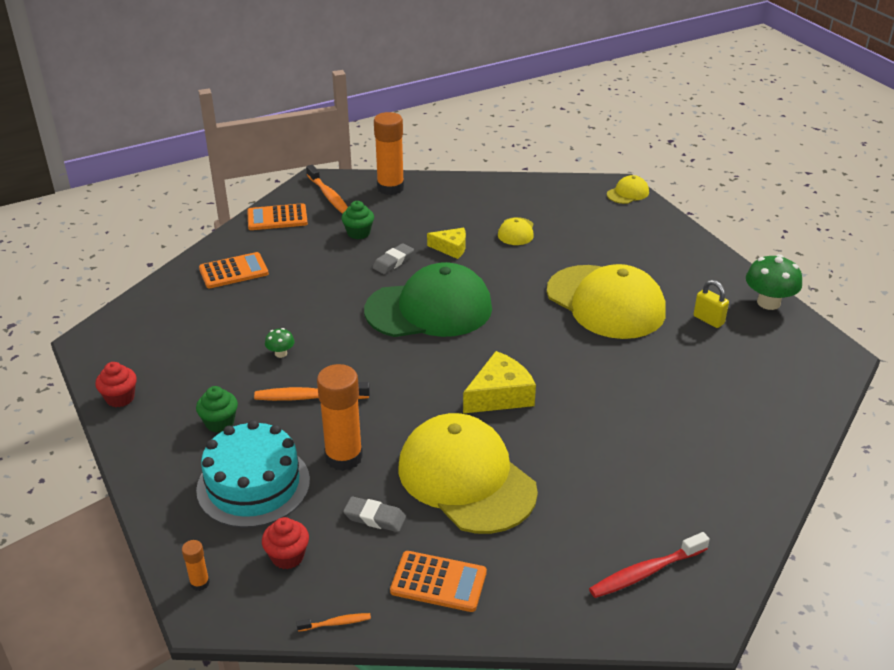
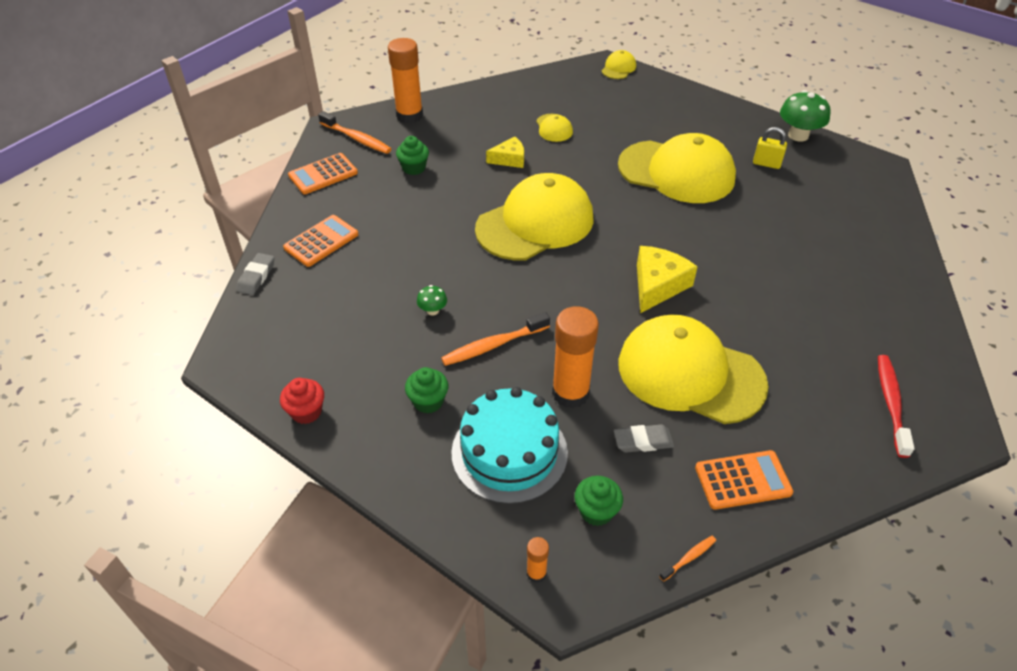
camera: 25 degrees left, 10 degrees up
(287, 556) = (596, 511): red cupcake -> green cupcake
(393, 262) = (468, 187): grey eraser -> grey eraser (256, 277)
(429, 309) = (535, 223): green cap -> yellow cap
(645, 572) = (891, 403): red toothbrush -> red toothbrush turned 150 degrees clockwise

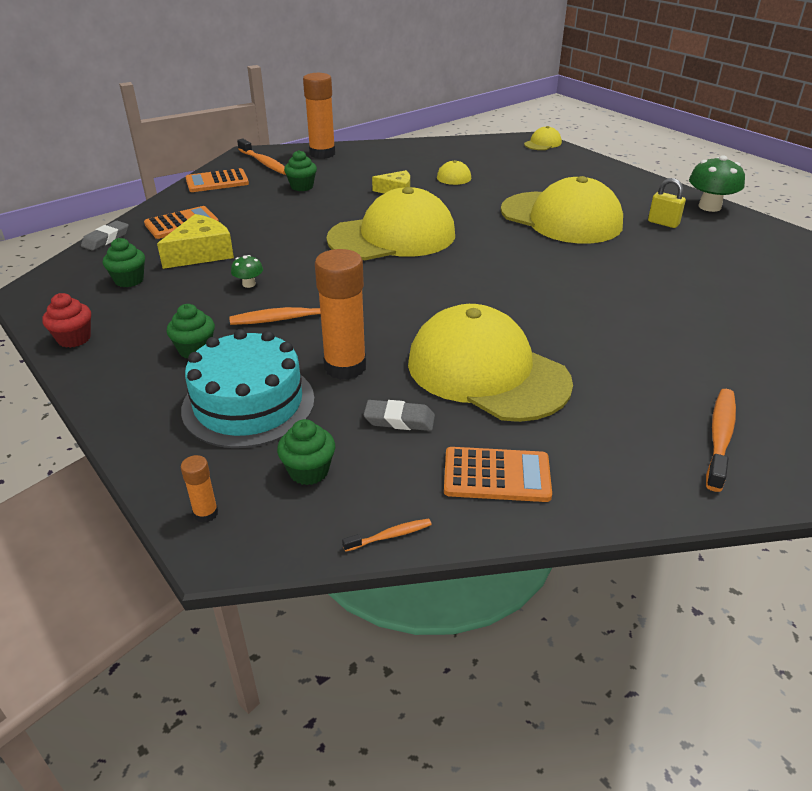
camera: 15 degrees right, 10 degrees down
(314, 328) = (129, 280): none -> green cupcake
(657, 285) = (491, 297): yellow cheese -> yellow cheese (201, 253)
(891, 403) = (720, 437): red toothbrush -> orange toothbrush

